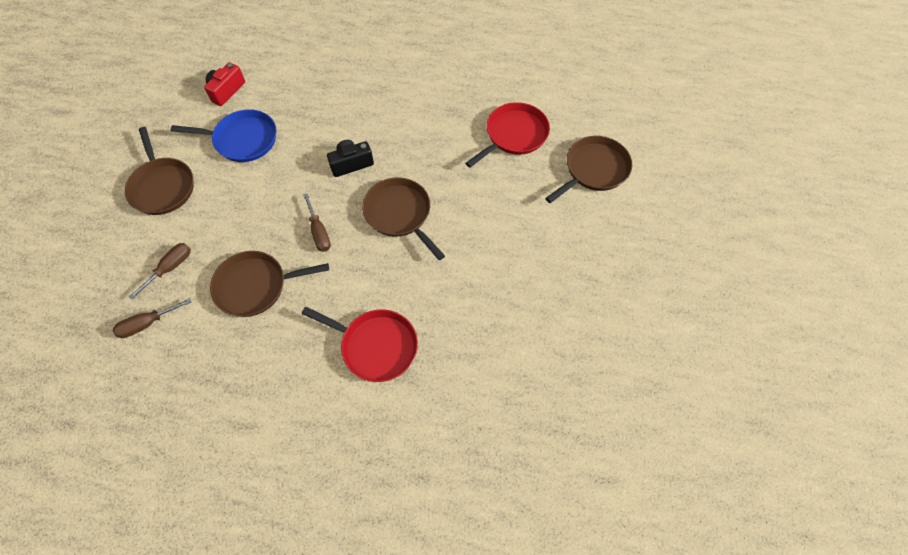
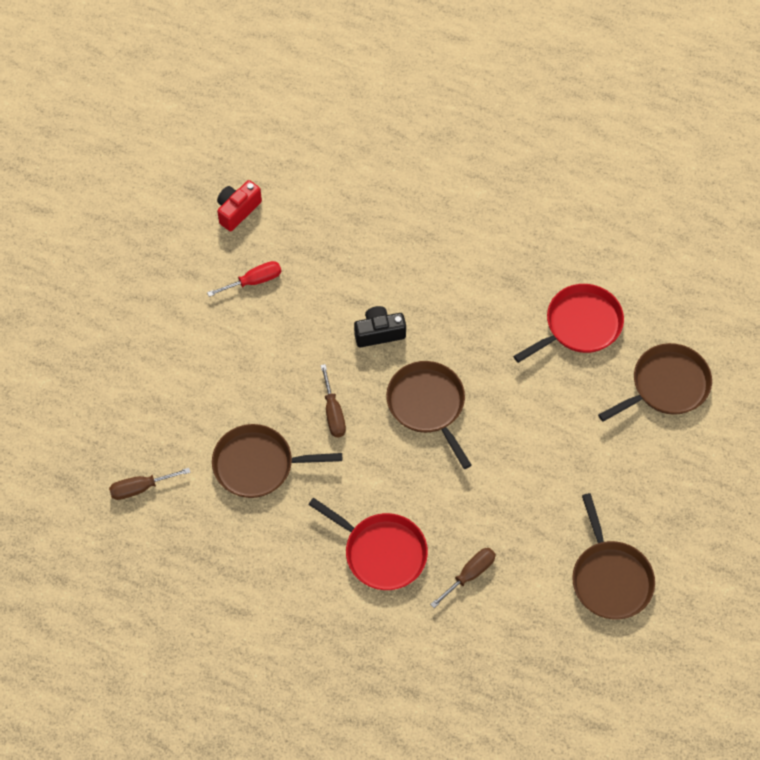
camera: 10 degrees right, 0 degrees up
(162, 187) = (158, 328): brown pan -> brown pan (610, 578)
(170, 268) = (166, 429): brown screwdriver -> brown screwdriver (470, 574)
(243, 140) = (254, 281): blue pan -> red screwdriver

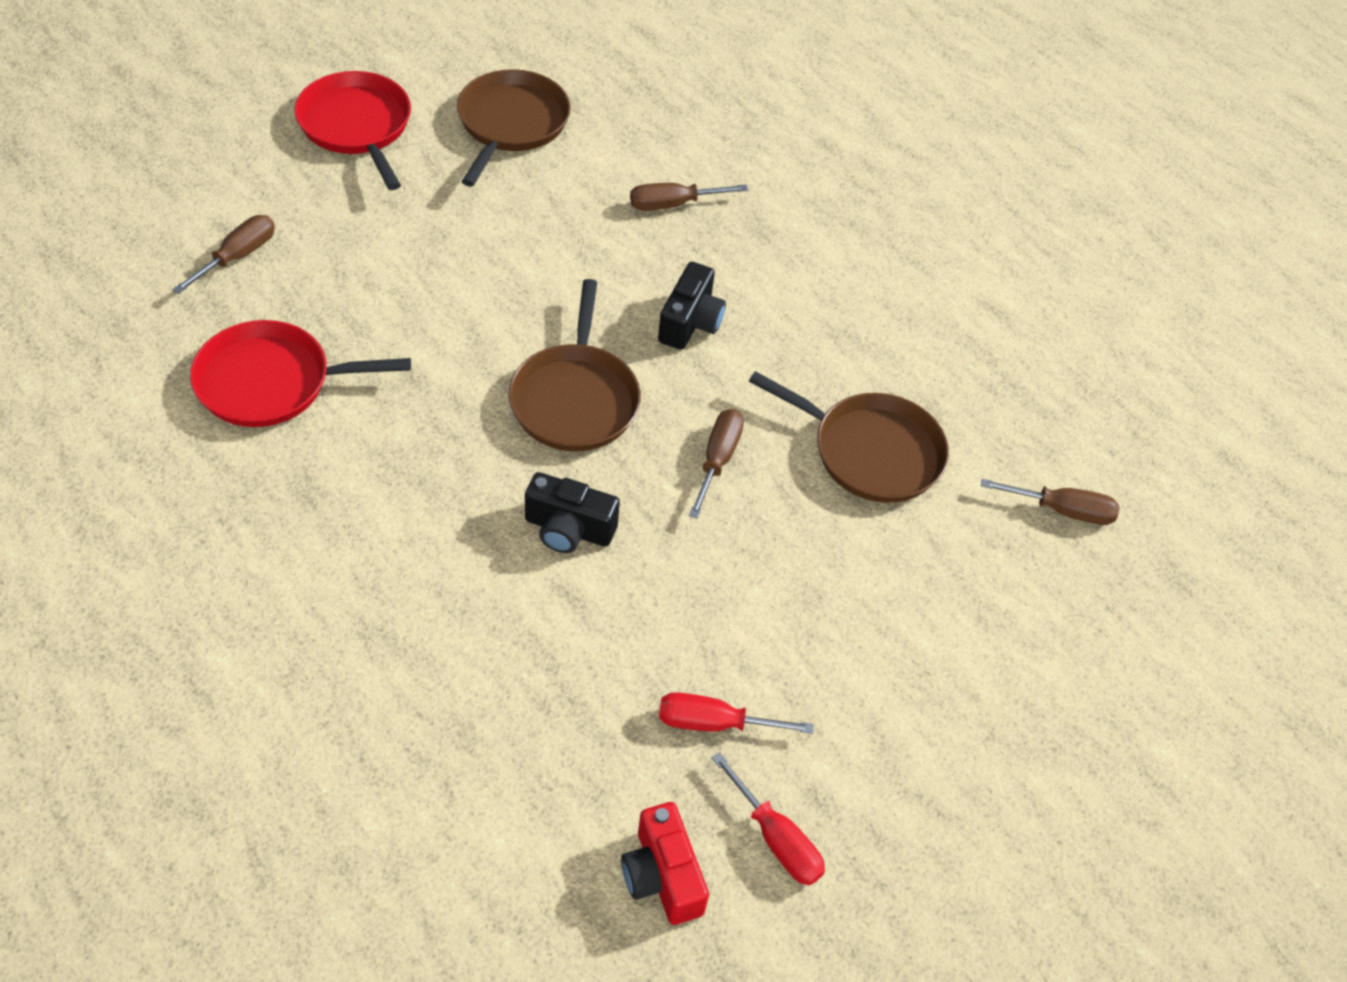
camera: 155 degrees left, 10 degrees down
(200, 249) = (776, 839): none -> red screwdriver
(237, 210) = (662, 876): red camera -> red camera turned 90 degrees clockwise
(382, 552) = (766, 276): red pan -> red pan (357, 126)
(402, 491) = (690, 322): none -> black camera
(666, 385) = (238, 256): brown pan -> brown screwdriver

